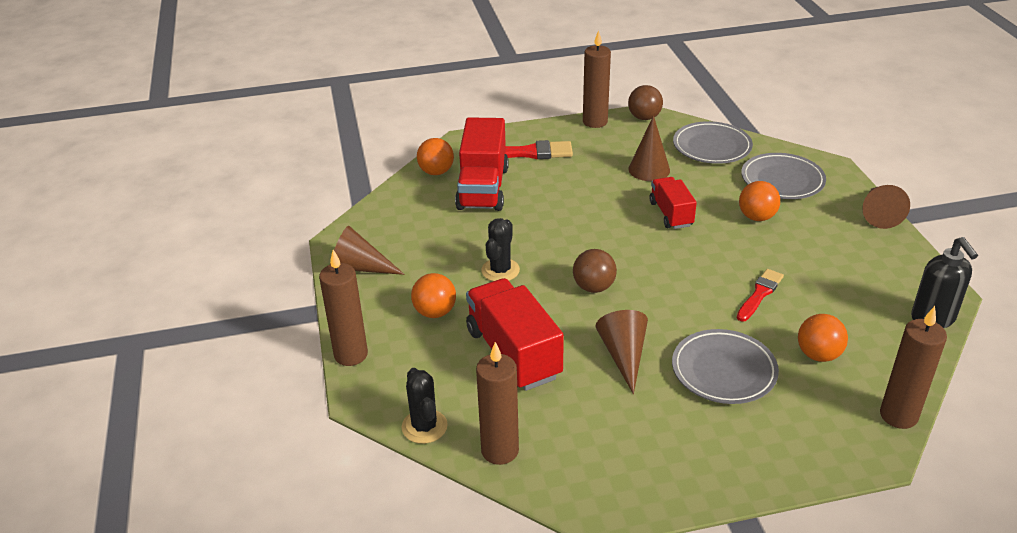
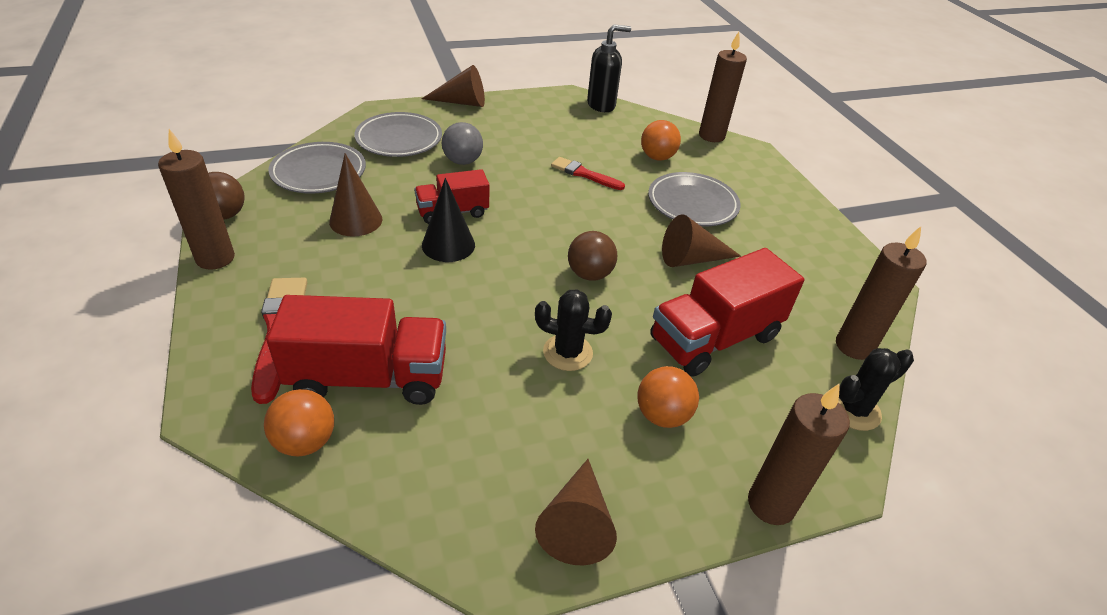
camera: 100 degrees left, 5 degrees up
(624, 213) = (448, 245): none -> black cone
(756, 217) = (462, 161): orange ball -> grey ball

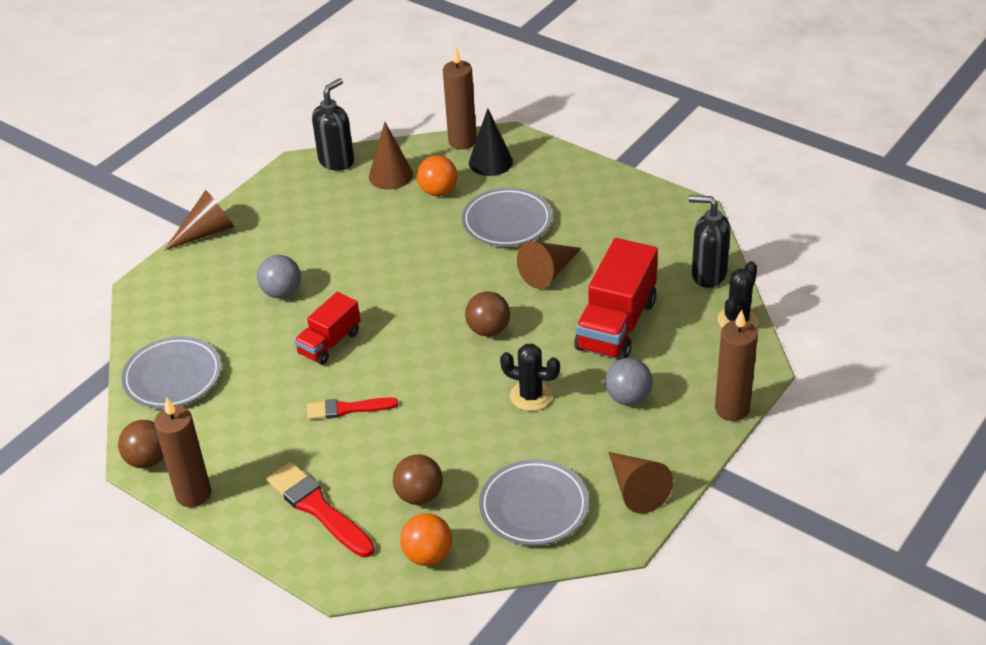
camera: 30 degrees left, 0 degrees up
(356, 220) = (261, 397): brown cone -> brown cone (391, 175)
(369, 377) = (419, 495): red truck -> brown ball
(399, 139) = (200, 304): grey plate -> grey plate (534, 507)
(448, 245) = (359, 371): black cone -> black cone (490, 162)
(567, 352) = (531, 396): black cactus -> black cactus turned 45 degrees clockwise
(584, 174) = (396, 244): red brush -> red brush (347, 409)
(662, 415) = (628, 397): orange ball -> grey ball
(854, 346) = (708, 275): brown candle -> black soap dispenser

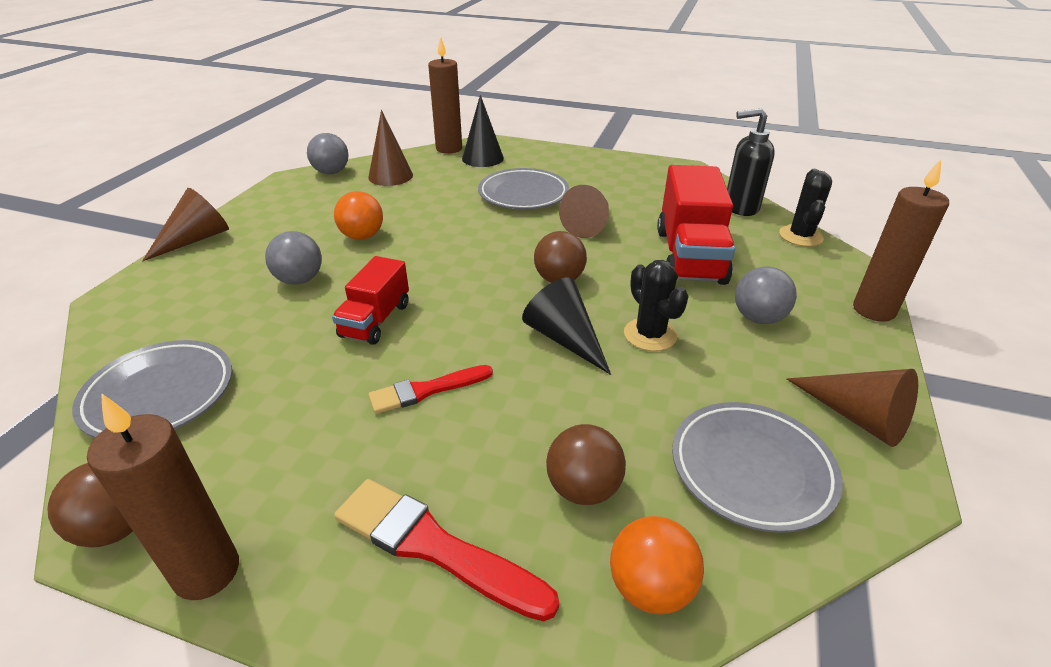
camera: 20 degrees left, 5 degrees down
(336, 161) = (331, 172): black soap dispenser -> grey ball
(438, 191) = (443, 181): orange ball -> orange ball (362, 236)
(463, 386) = (564, 338): none -> black cone
(531, 396) = (650, 335): black cactus -> black cactus turned 60 degrees clockwise

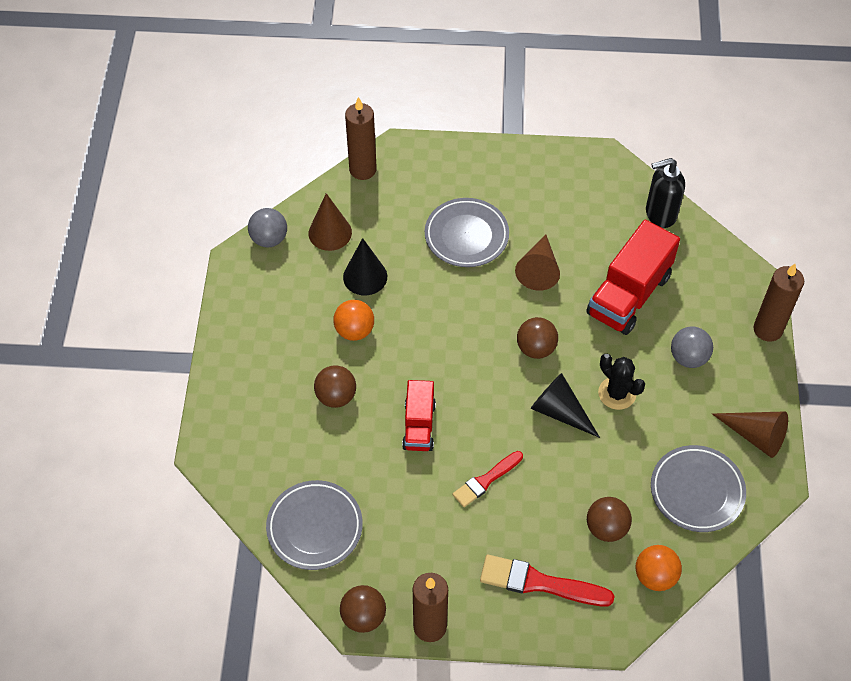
camera: 15 degrees left, 20 degrees up
(196, 239) = (215, 367): brown cone -> none
(299, 280) = (336, 396): grey ball -> brown ball
(482, 158) = (404, 180): black cone -> black cone (365, 276)
(689, 256) = (628, 295): red truck -> red truck turned 45 degrees clockwise
(800, 236) = (713, 247): black cactus -> none

